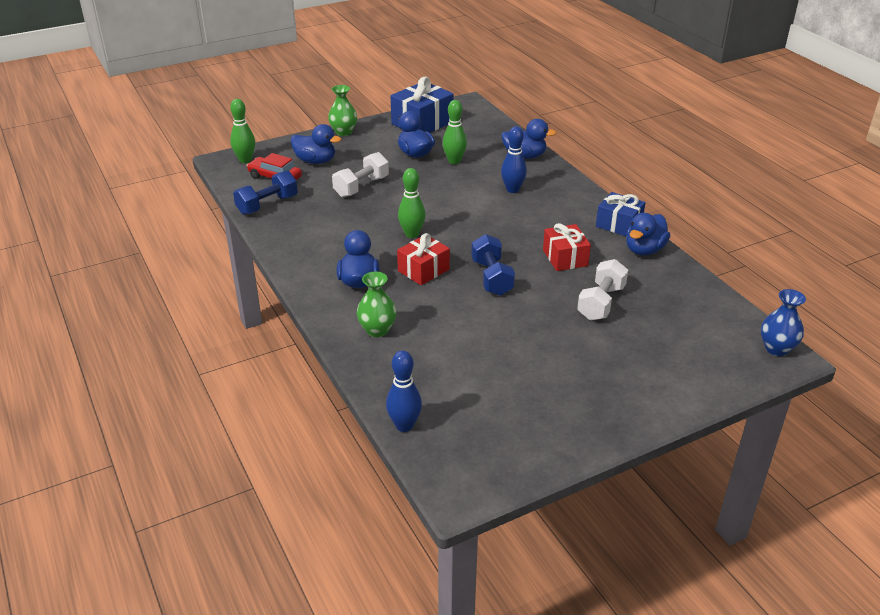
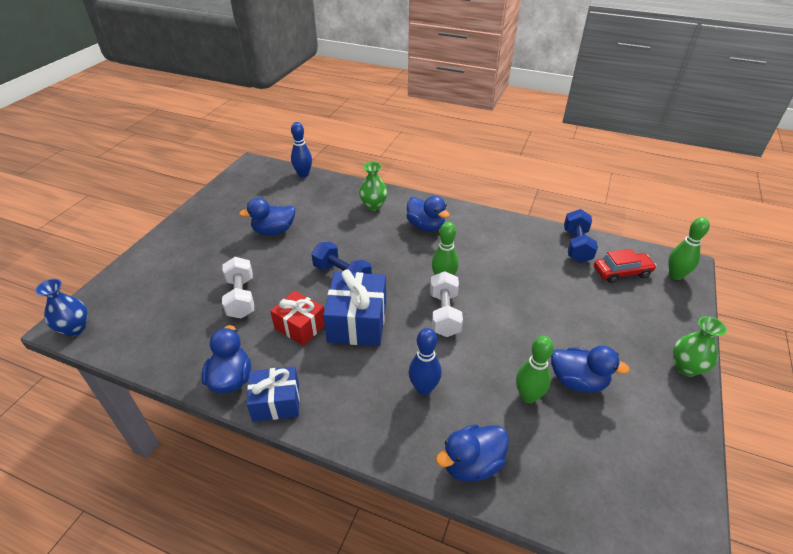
camera: 140 degrees right, 5 degrees up
(315, 161) = (631, 309): blue duck -> blue duck (274, 231)
(361, 187) = (549, 304): white dumbbell -> white dumbbell (444, 314)
(422, 123) = (654, 449): blue gift -> blue gift (357, 321)
(423, 270) = (396, 255): red gift -> none

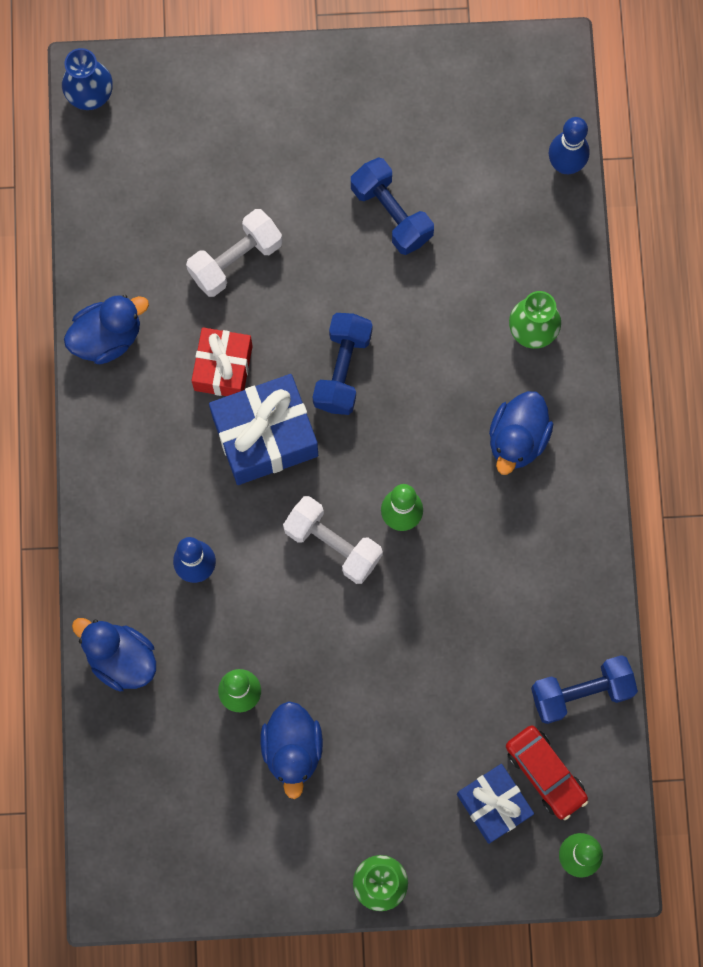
camera: 65 degrees right, 35 degrees up
(274, 231) = (391, 213): blue duck -> blue dumbbell
(276, 402) = (101, 408): blue gift -> blue gift (493, 805)
(444, 314) = (333, 544): white dumbbell -> white dumbbell turned 60 degrees clockwise

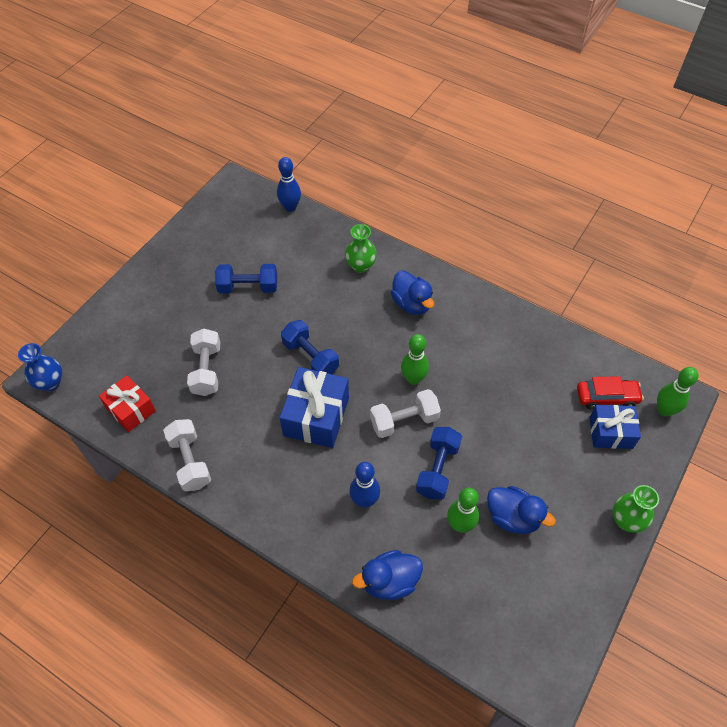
camera: 55 degrees left, 20 degrees down
(107, 337) = (190, 461): blue duck -> white dumbbell
(223, 368) = (260, 413): red gift -> red gift (131, 409)
(581, 692) = (570, 355): blue dumbbell -> blue dumbbell (437, 469)

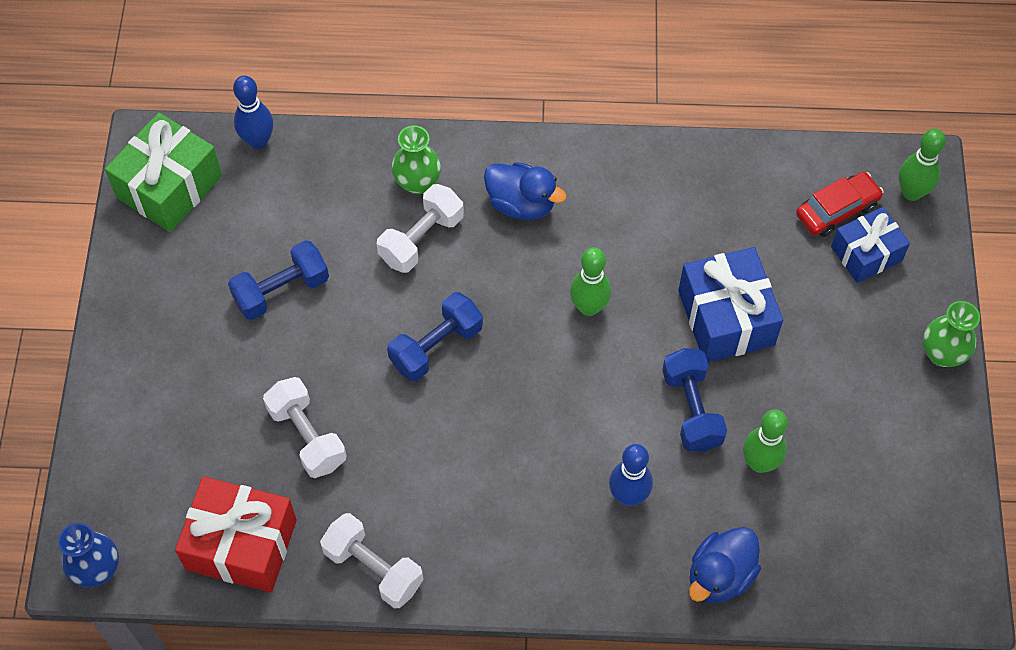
camera: 30 degrees left, 5 degrees up
(131, 409) = (241, 544): red gift -> red gift, size x1.52
(229, 209) = (169, 187): none -> green gift
(310, 357) = (436, 346): blue dumbbell -> blue dumbbell turned 60 degrees counterclockwise
(316, 416) = (497, 422): blue gift -> blue gift (726, 318)
(404, 421) = (612, 369): white dumbbell -> white dumbbell (421, 239)
(512, 517) = (814, 420): blue duck -> none

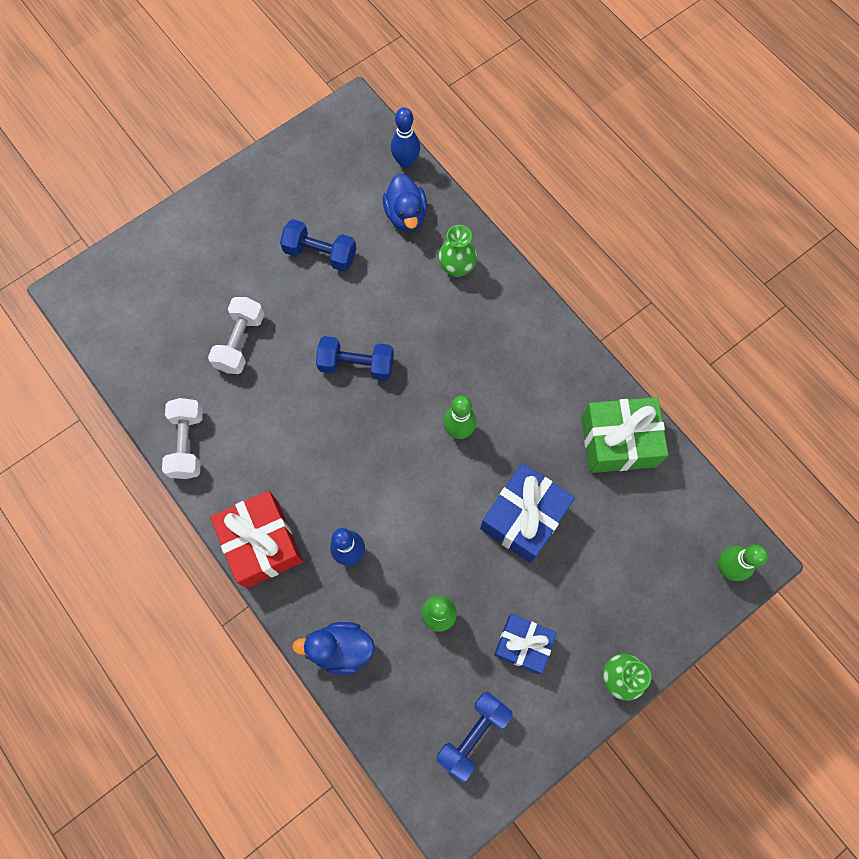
camera: 50 degrees right, 10 degrees up
(97, 569) = (75, 302): blue vase -> none
(169, 187) = (335, 143): green gift -> green gift (618, 442)
(241, 544) = (147, 362): red gift -> red gift (262, 543)
(421, 239) = (420, 300): white dumbbell -> none
(521, 204) = (495, 336): blue duck -> blue duck (406, 215)
(691, 409) = (441, 545): blue dumbbell -> blue dumbbell (473, 734)
(837, 210) = (667, 528): red car -> none
(866, 253) = (651, 571): blue gift -> blue gift (523, 644)

